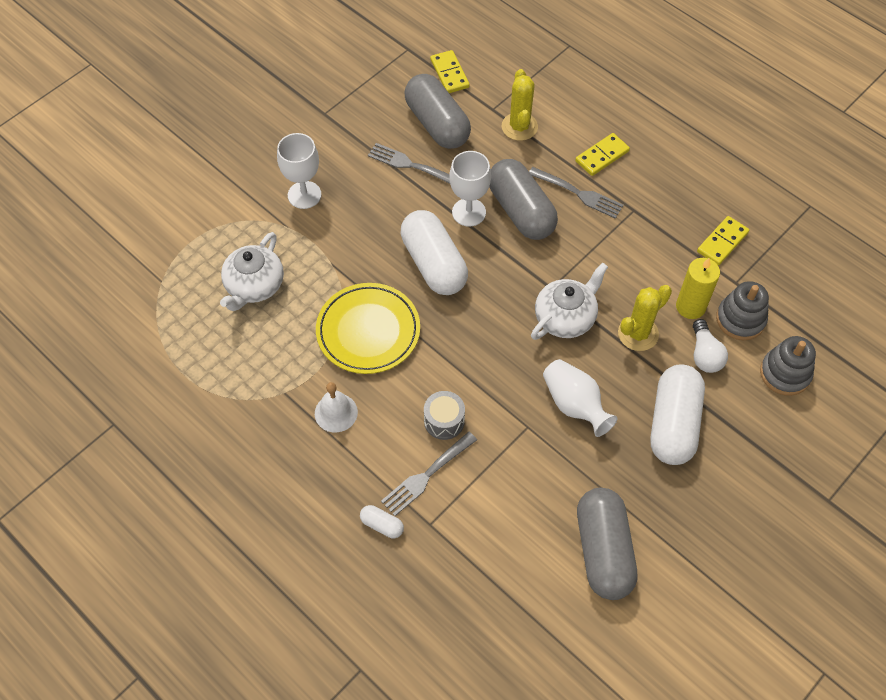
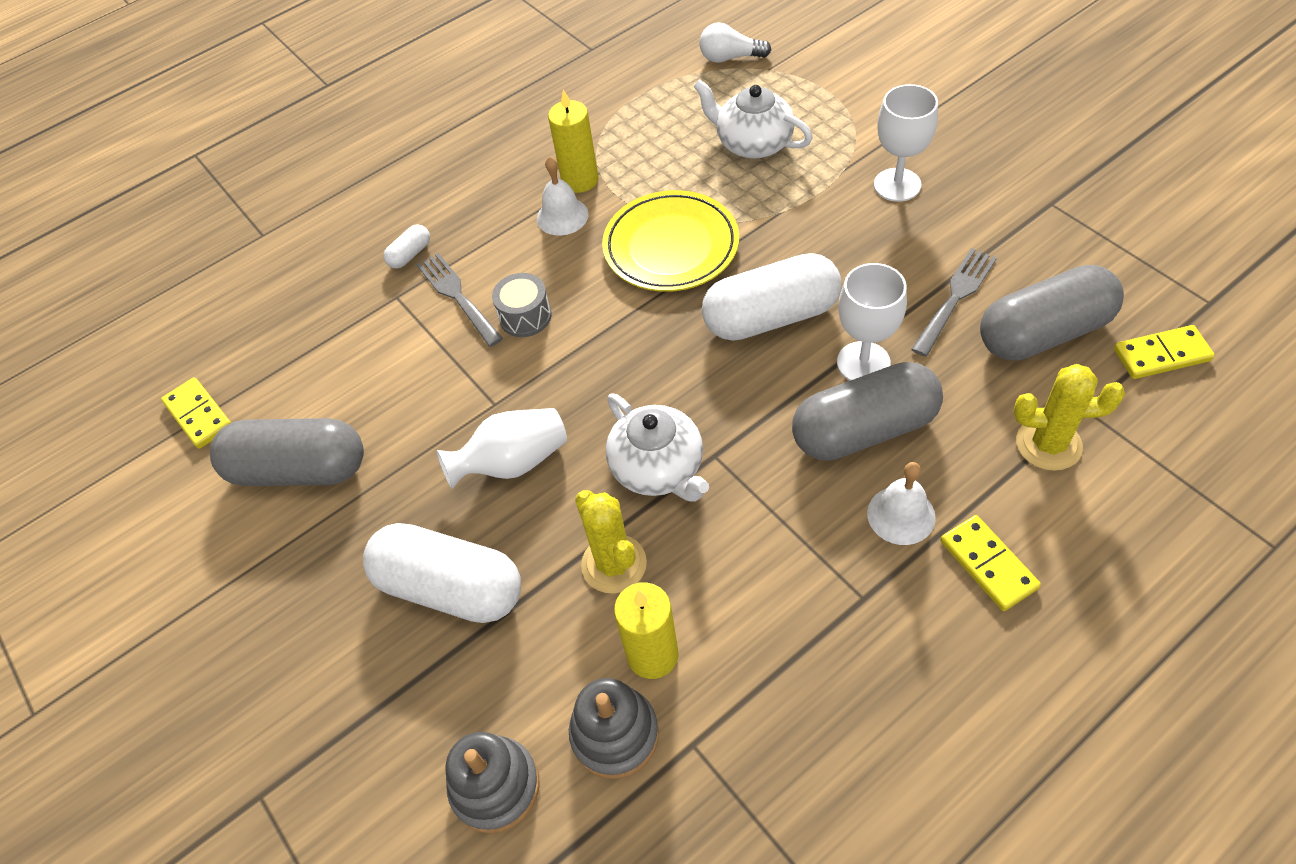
camera: 105 degrees right, 5 degrees down
(293, 406) = (580, 180): none -> yellow candle
(578, 193) = (901, 515): grey fork -> white bell
(705, 354) = (558, 658): white light bulb -> white light bulb (730, 58)
(722, 242) = (783, 740): yellow domino -> yellow domino (198, 415)

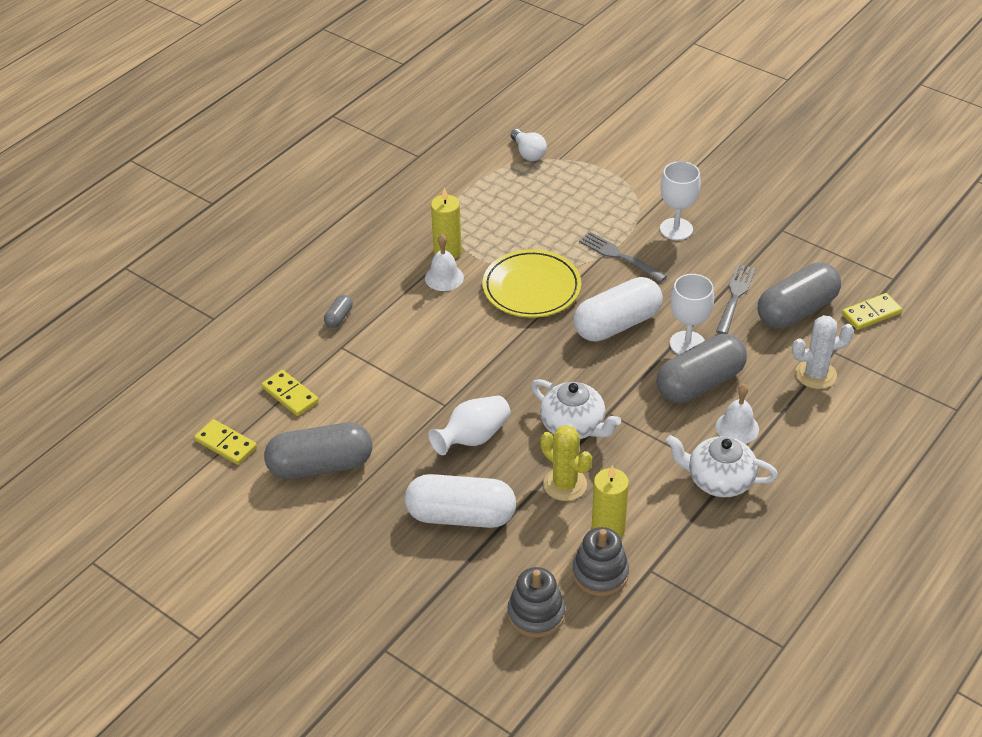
camera: 20 degrees left, 10 degrees down
(410, 254) = (339, 317): white capsule -> grey capsule
(458, 297) = (388, 341): grey fork -> grey fork (620, 256)
(525, 316) = (444, 347): grey drum -> none
(730, 58) = (528, 153): white light bulb -> white light bulb turned 105 degrees counterclockwise
(752, 143) = (566, 212): white teapot -> white teapot (719, 480)
(988, 564) = (797, 445): yellow domino -> yellow domino (290, 395)
(1048, 444) = (815, 374): yellow cactus -> white cactus

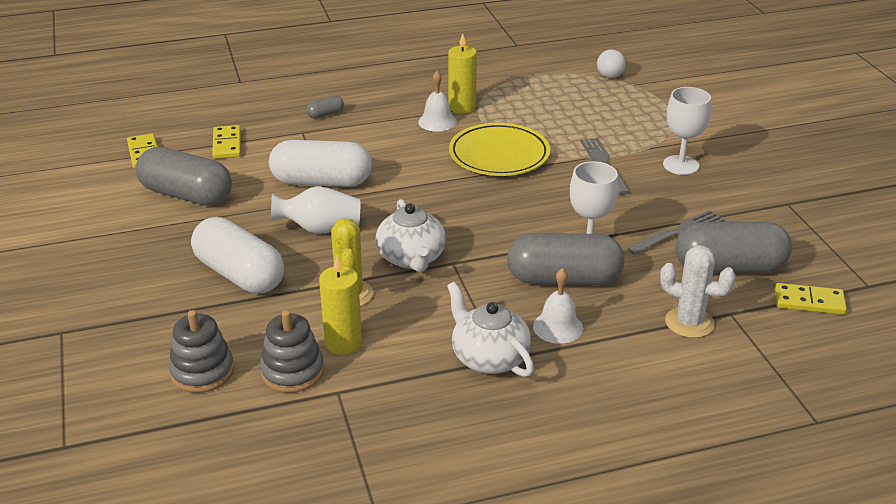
camera: 35 degrees right, 10 degrees down
(617, 324) = (541, 207): white capsule -> white capsule (321, 182)

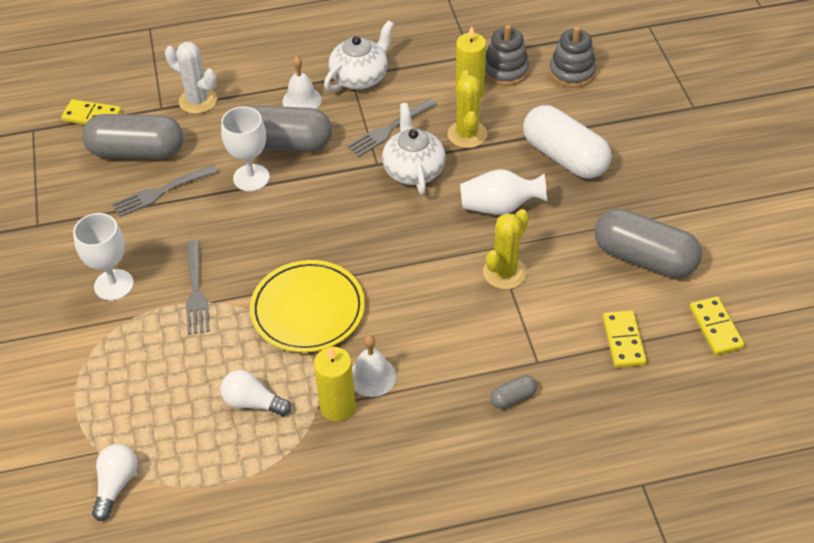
camera: 175 degrees left, 15 degrees up
(321, 182) = (505, 272): white capsule -> yellow cactus
(442, 298) = (390, 128): none -> grey fork
(489, 357) = (360, 77): white teapot -> white teapot turned 105 degrees counterclockwise
(528, 107) = (253, 403): none -> white light bulb

